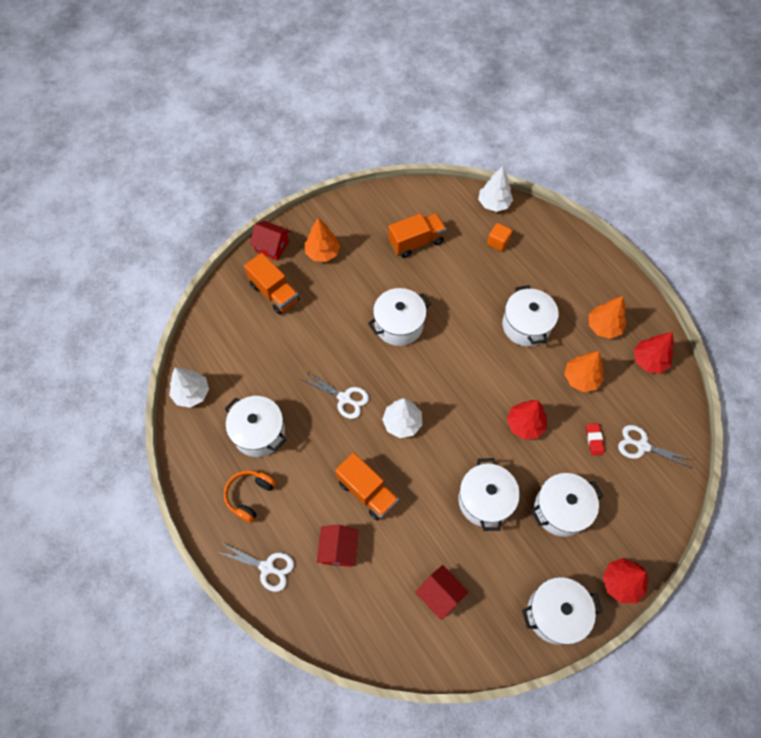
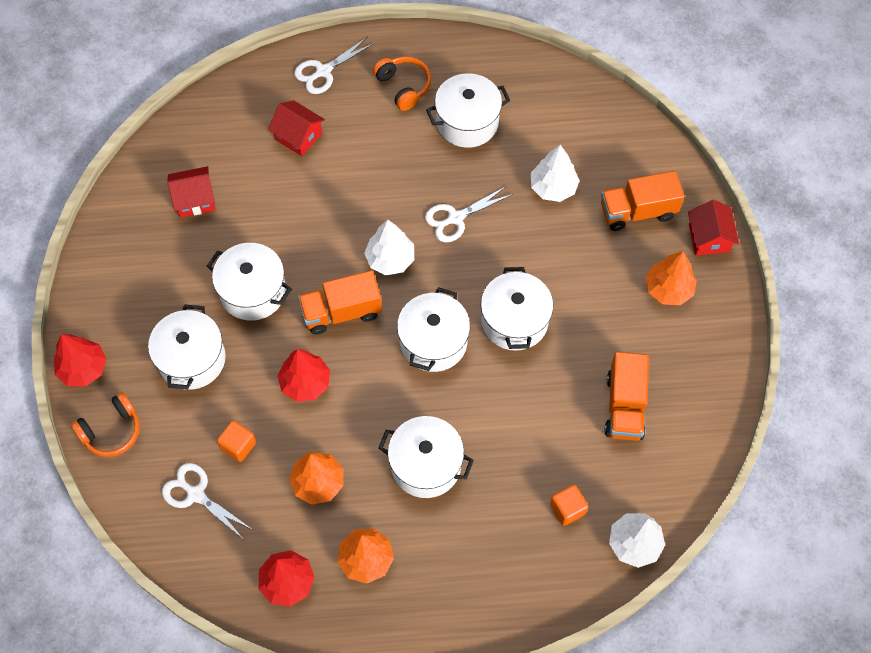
camera: 120 degrees right, 0 degrees up
(191, 393) = (552, 81): white tree -> white tree (553, 187)
(272, 246) = (708, 238): red house -> red house turned 60 degrees counterclockwise
(367, 492) = (337, 188): orange truck -> orange truck (341, 312)
(555, 613) = (103, 289): white pot -> white pot (433, 342)
(594, 440) = (238, 445): red eraser -> orange cube
(642, 446) = (196, 494): white scissors -> white scissors turned 105 degrees counterclockwise
(646, 529) = (111, 430): none -> orange headphones

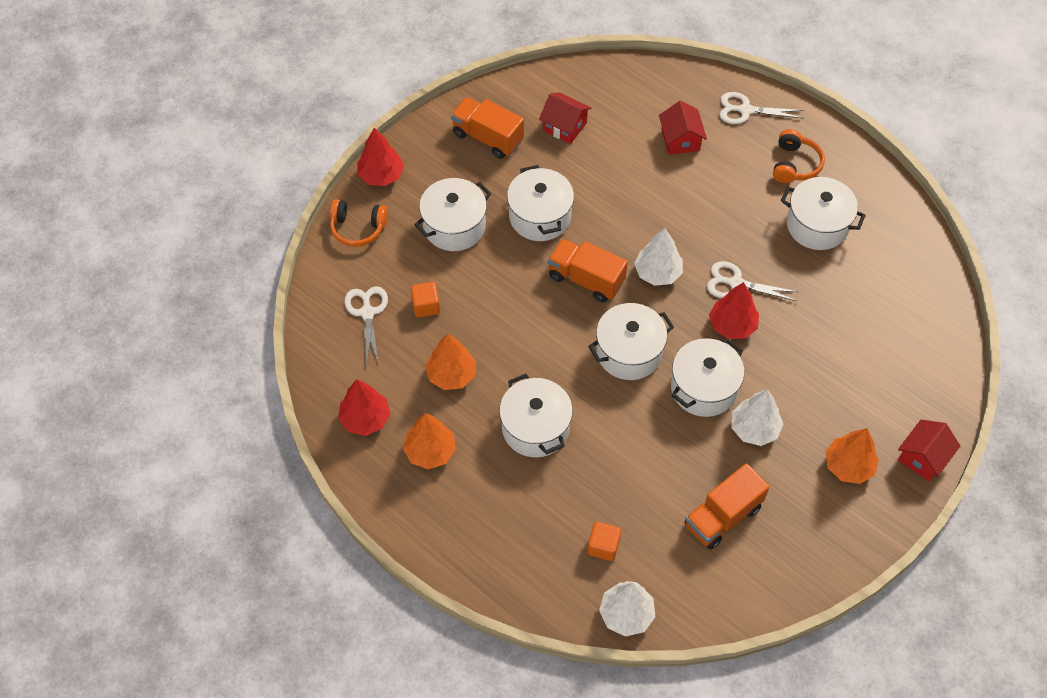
camera: 45 degrees right, 5 degrees down
(305, 383) = (511, 304): red tree -> red tree (732, 325)
(553, 187) = (834, 322): white tree -> white tree (754, 429)
(637, 211) = (884, 392): orange truck -> orange truck (487, 137)

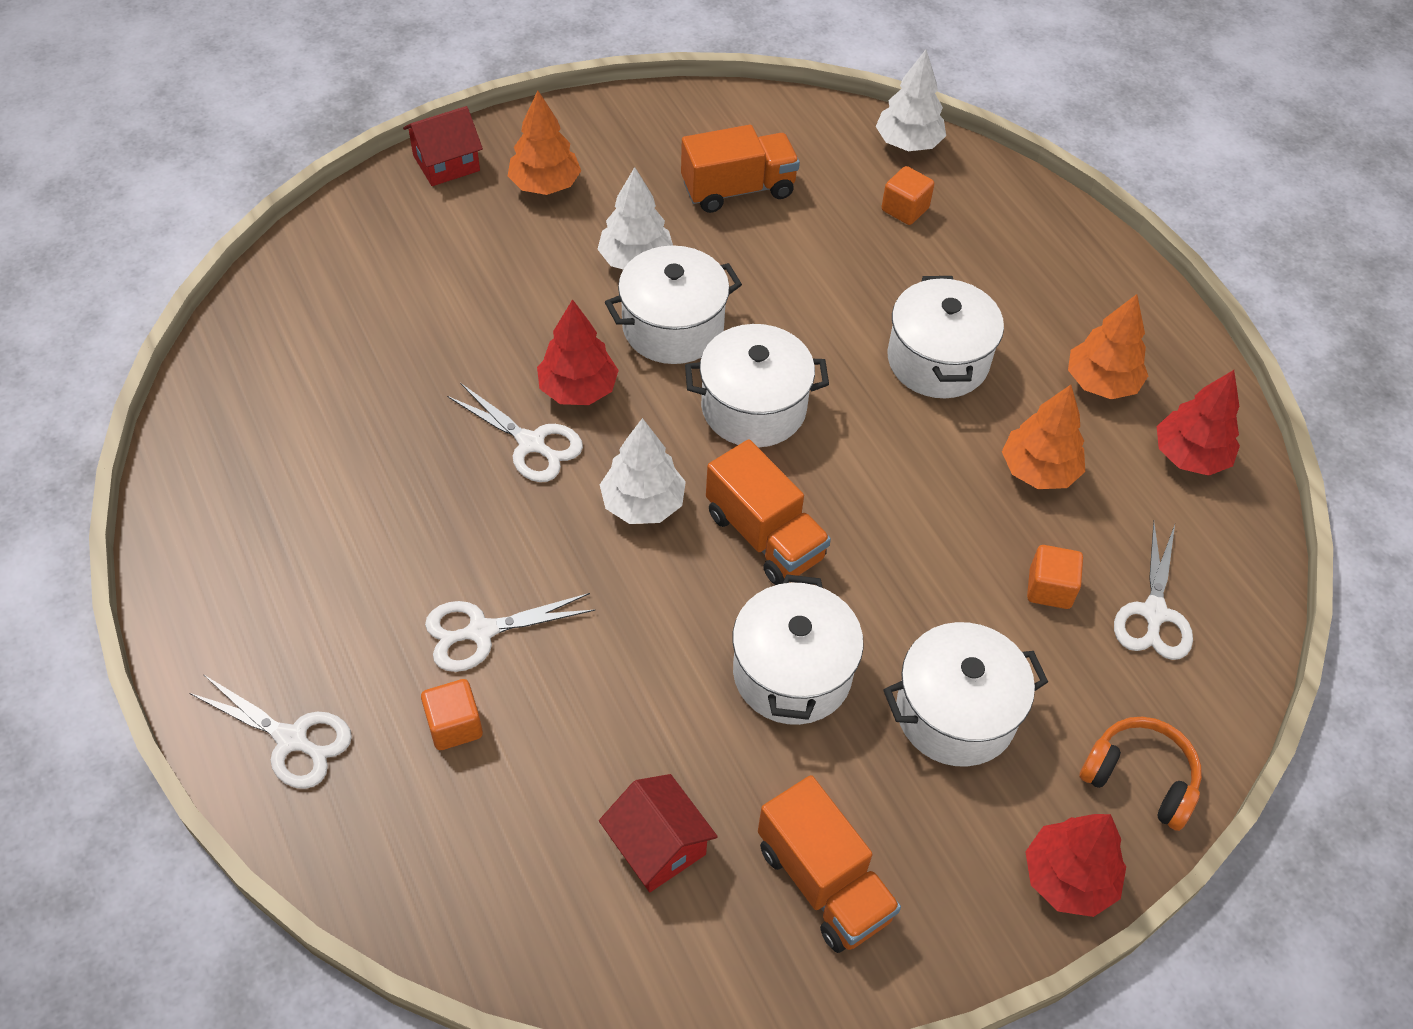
camera: 160 degrees left, 5 degrees down
(680, 140) = (454, 725): red house -> orange cube
(696, 182) = (481, 631): none -> white scissors
(794, 164) = (290, 598): orange headphones -> none
(817, 225) = (338, 483): white pot -> none

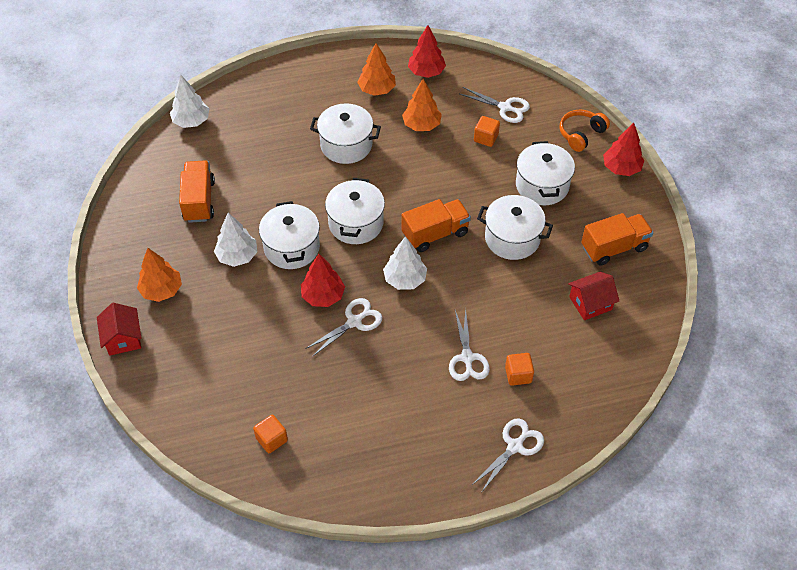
camera: 75 degrees left, 0 degrees up
(905, 209) = (240, 134): orange cube -> orange cube (271, 439)

